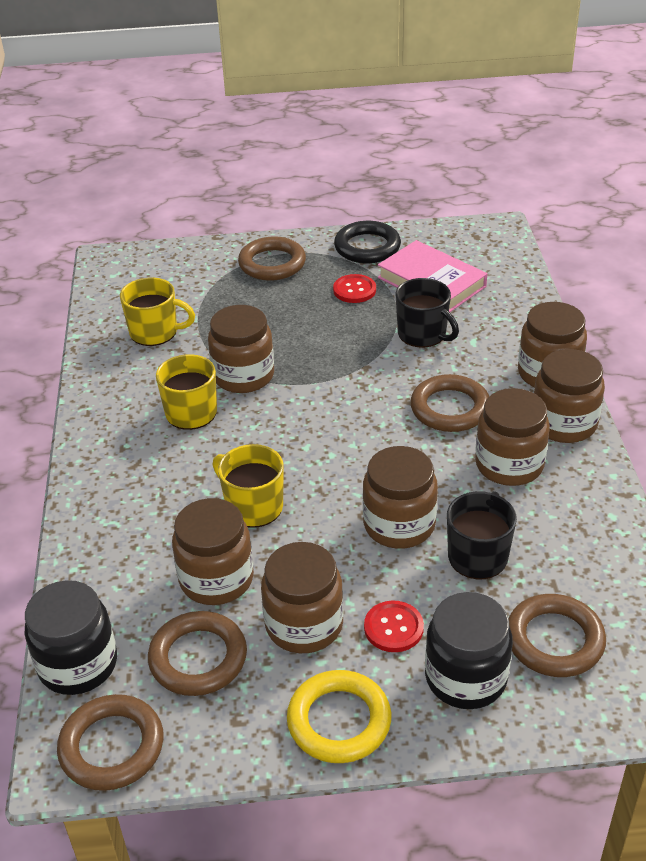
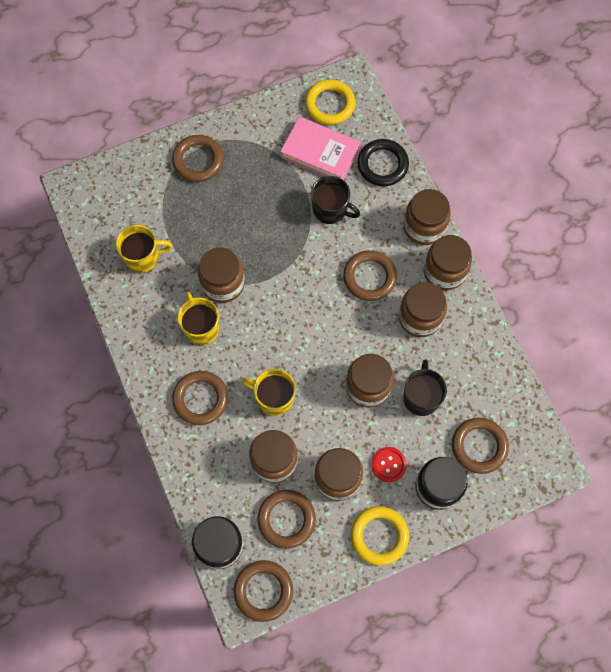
camera: 20 degrees left, 30 degrees up
(148, 485) = (200, 399): none -> brown ring
(354, 290) = (268, 175): red button -> none
(367, 247) = (261, 124): black ring -> black ring (382, 165)
(462, 245) = (330, 104): none -> yellow ring

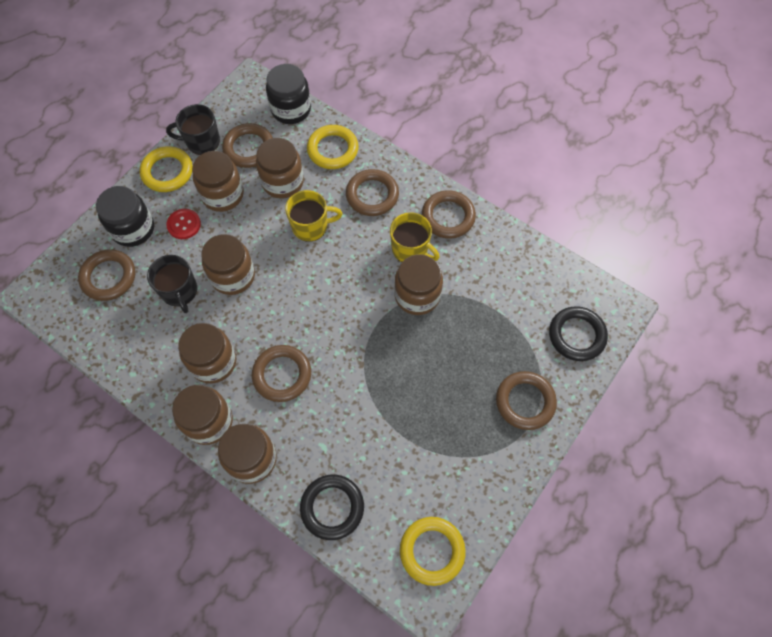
camera: 150 degrees right, 5 degrees down
(122, 185) = (576, 335): none -> black ring
(143, 256) = (505, 280): yellow mug -> none
(207, 470) = (333, 150): none -> yellow ring
(263, 591) = (240, 98): brown ring -> brown ring (448, 217)
(320, 152) = (407, 484): pink book -> none
(330, 209) = (359, 424): black mug -> black mug (202, 141)

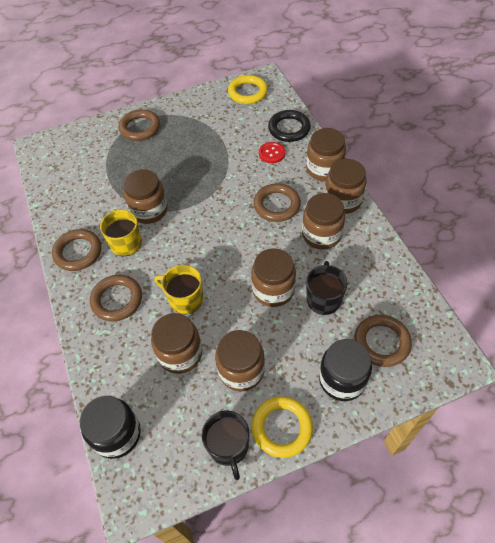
camera: 145 degrees left, 10 degrees down
(184, 224) = (292, 358): red button -> red button (272, 153)
(202, 141) = (228, 447): black mug -> black mug turned 45 degrees clockwise
(249, 148) = (187, 410): brown ring -> none
(333, 150) = (114, 362): yellow ring -> none
(576, 335) = (76, 144): black ring -> none

